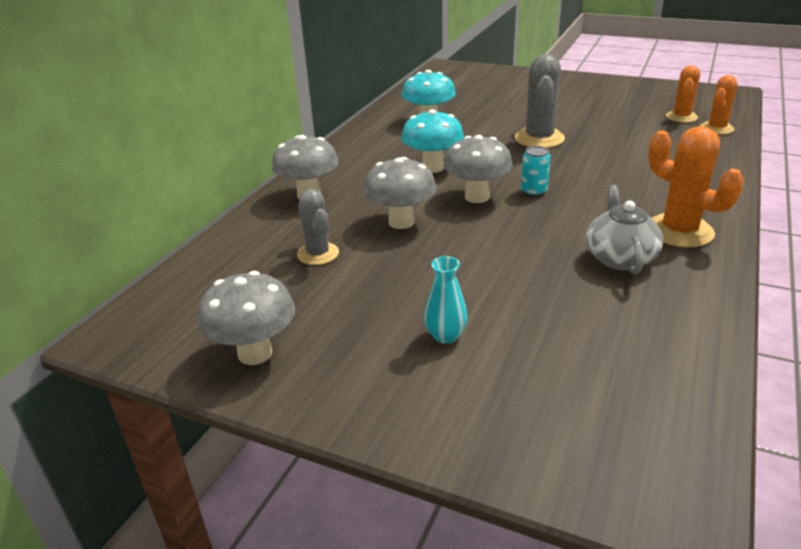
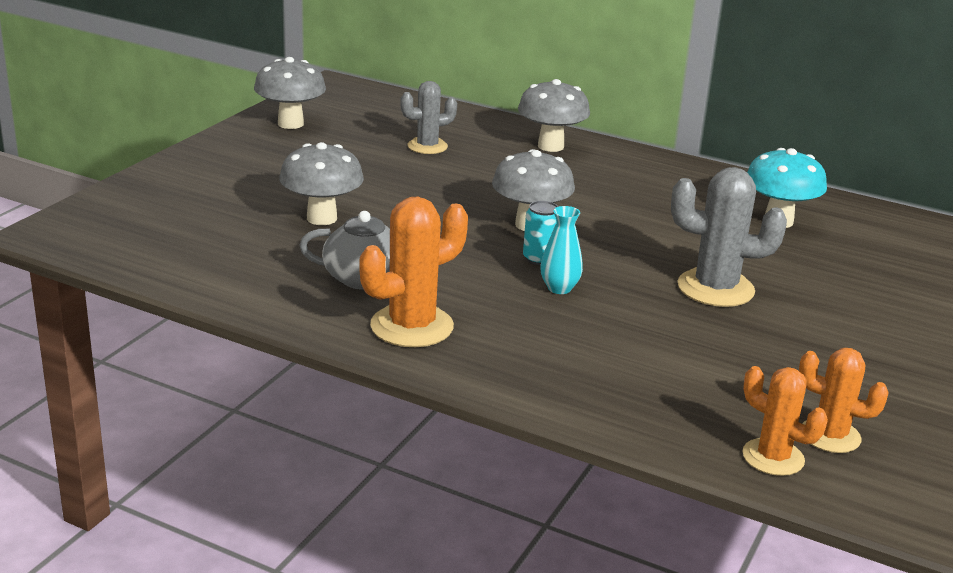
camera: 90 degrees right, 5 degrees down
(401, 222) = (479, 183): grey mushroom -> grey mushroom (322, 218)
(432, 168) = (616, 209): turquoise mushroom -> none
(445, 336) = (276, 184): turquoise vase -> turquoise vase (559, 288)

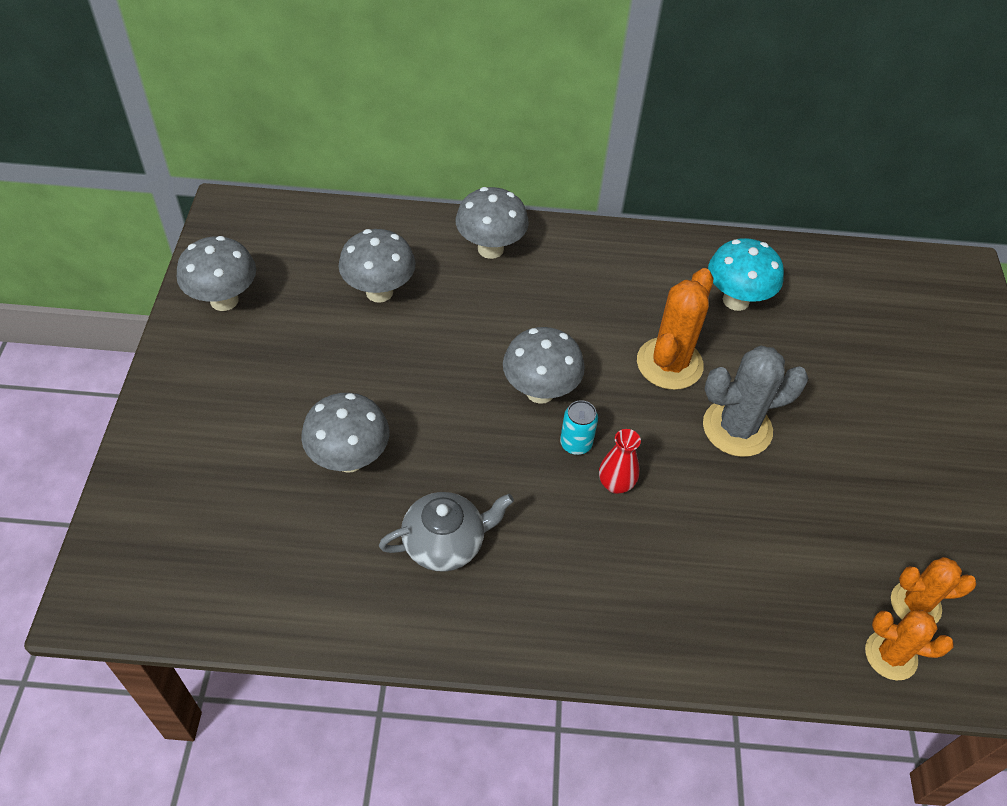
camera: 25 degrees left, 25 degrees up
(412, 326) = (525, 602): orange cactus -> orange cactus (669, 363)
(427, 146) = (379, 292): grey cactus -> grey mushroom
(559, 288) = (615, 484): turquoise vase -> red vase

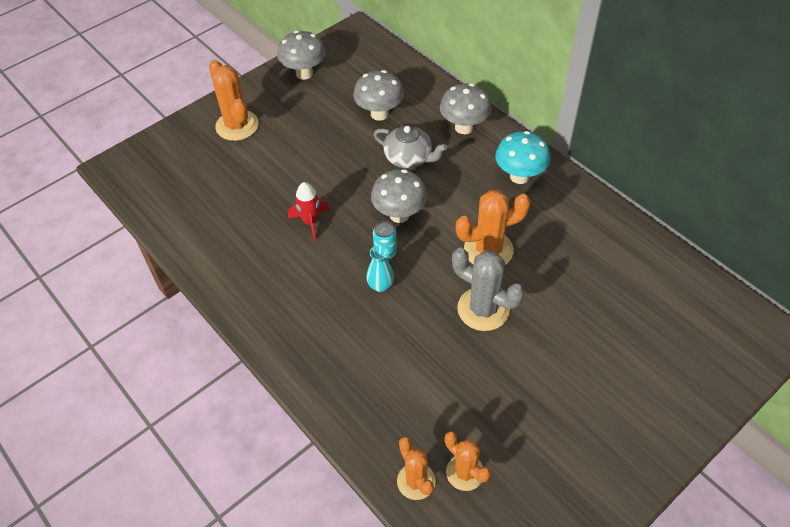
camera: 50 degrees right, 0 degrees up
(213, 422) = (237, 126): none -> orange cactus
(349, 459) = (273, 182): grey mushroom -> none
(445, 543) = (269, 249): grey teapot -> grey teapot (409, 158)
(454, 473) = (310, 222): none -> red rocket
(615, 484) = (380, 285): red vase -> turquoise vase
(736, 300) = (575, 245): turquoise mushroom -> turquoise mushroom (519, 176)

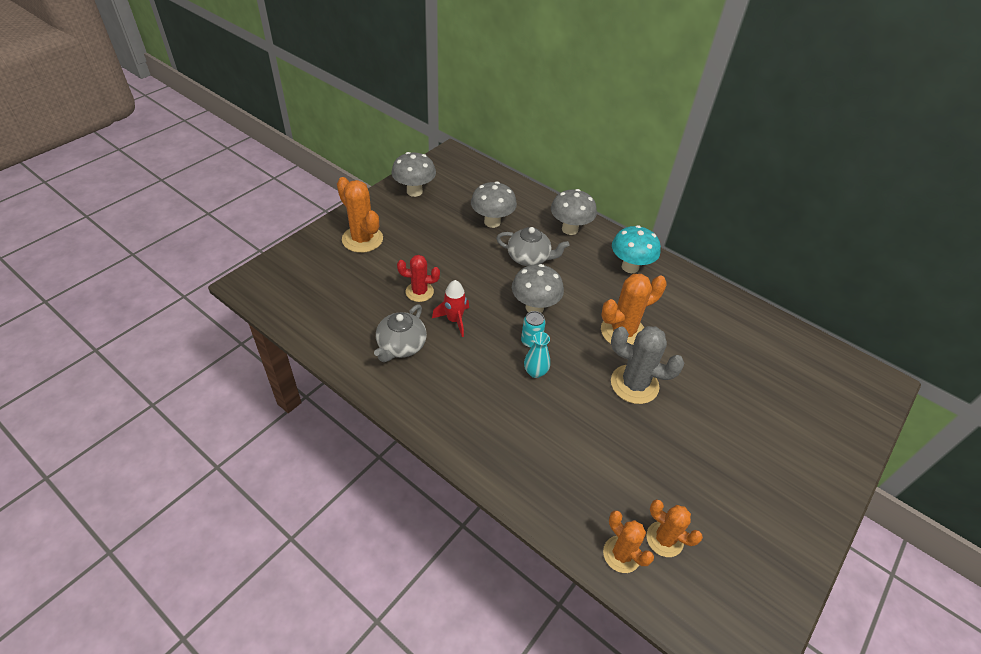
camera: 15 degrees left, 5 degrees down
(249, 245) = (401, 346): none -> grey teapot
(282, 188) = (419, 292): none -> red cactus

